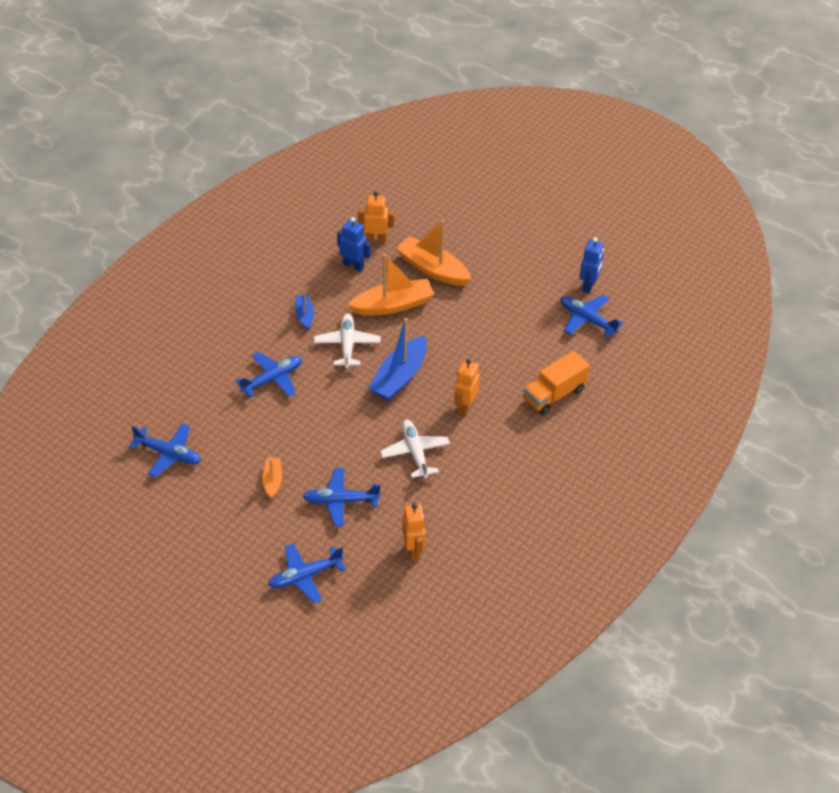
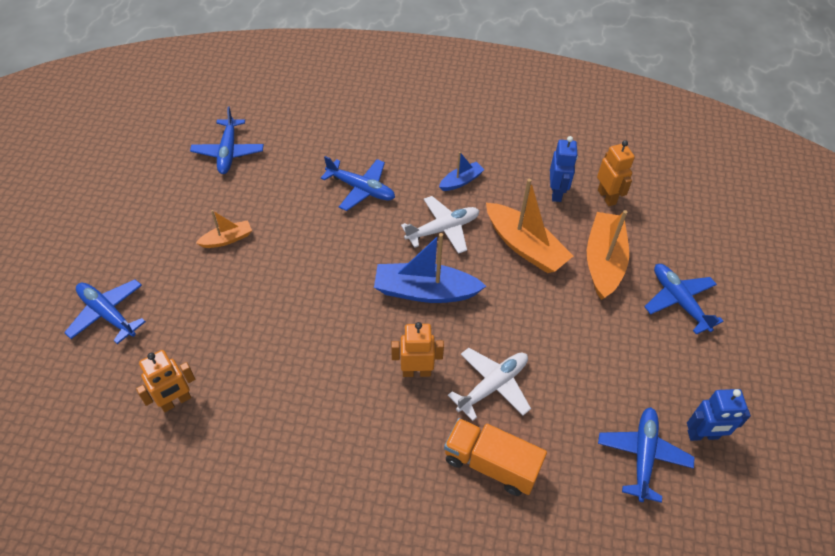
camera: 65 degrees right, 5 degrees up
(340, 501) = (222, 305): blue plane -> blue plane (679, 301)
(415, 453) = (321, 348): white plane -> white plane (493, 386)

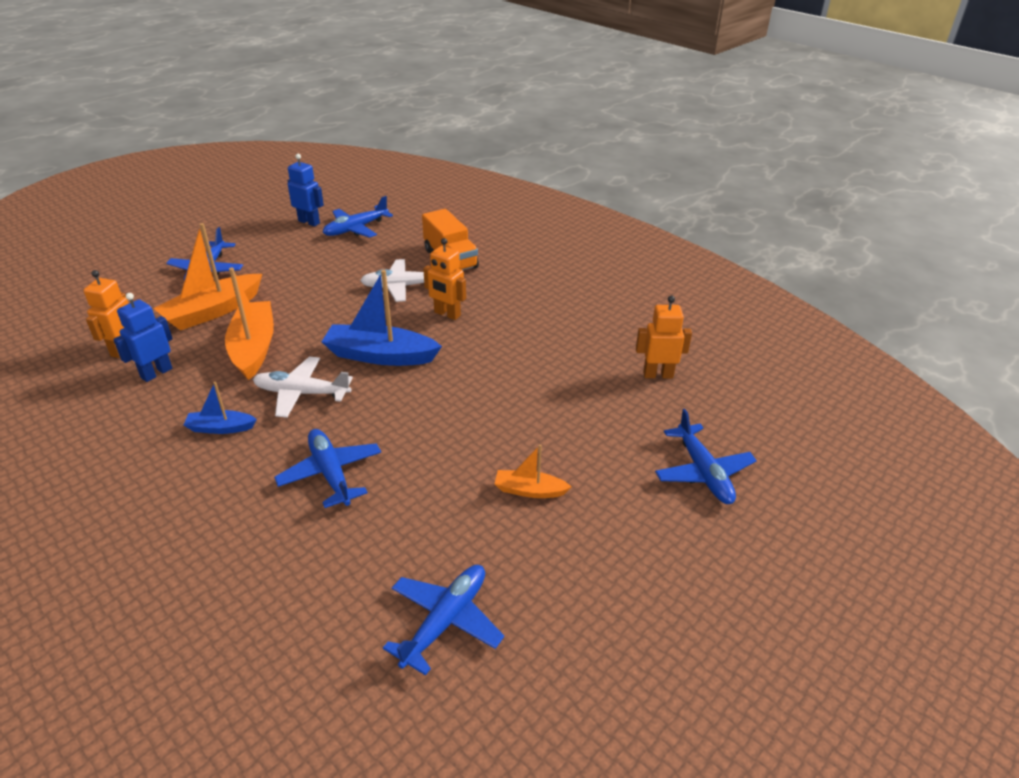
camera: 145 degrees left, 15 degrees down
(425, 291) = (380, 356): blue boat -> blue boat turned 150 degrees clockwise

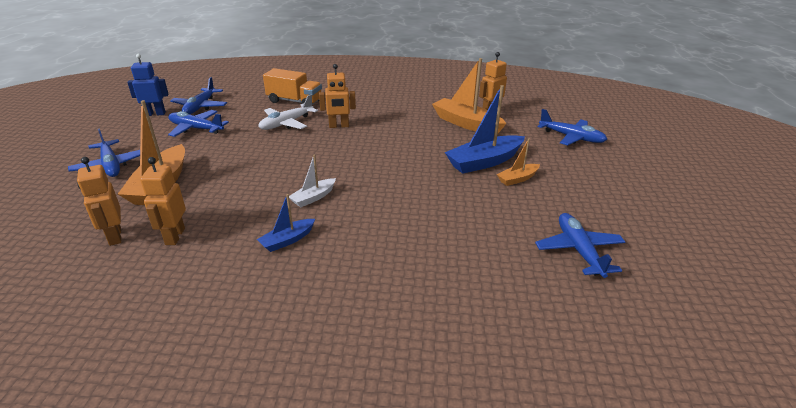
camera: 40 degrees left, 5 degrees down
(156, 373) = (174, 236): blue robot -> orange robot
(253, 348) = (233, 190): orange boat -> orange boat (466, 123)
(301, 393) = (313, 197): white plane -> white boat
(330, 473) = (404, 224): blue plane -> blue plane (196, 129)
(380, 356) = (332, 159): blue boat -> blue boat (484, 162)

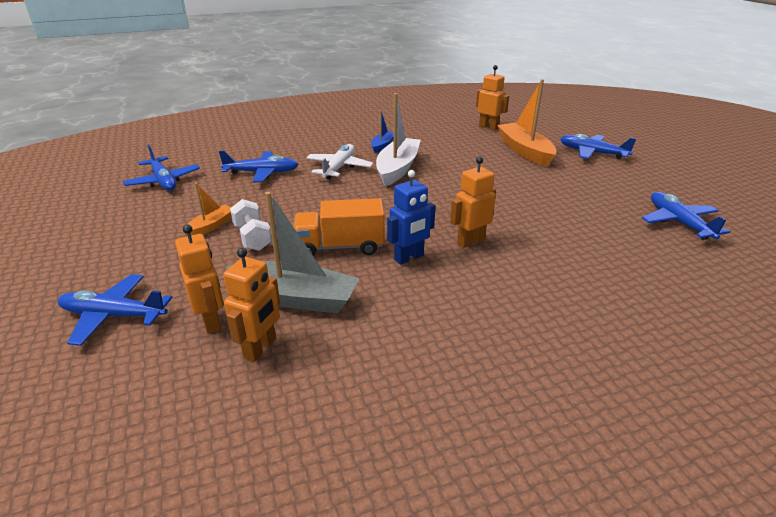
camera: 155 degrees right, 0 degrees up
(155, 114) = (694, 200): blue robot -> blue robot (409, 258)
(174, 236) = (455, 134): orange robot -> orange robot (211, 321)
(196, 129) = (611, 196): blue plane -> blue plane (262, 173)
(286, 123) = (536, 227): white plane -> white plane (339, 168)
(294, 101) = (594, 268): orange truck -> orange truck (340, 247)
(313, 197) = (397, 168): white boat -> white boat, size x1.89
(466, 123) = (296, 298): orange boat -> grey boat
(484, 162) = (252, 237): blue boat -> white dumbbell

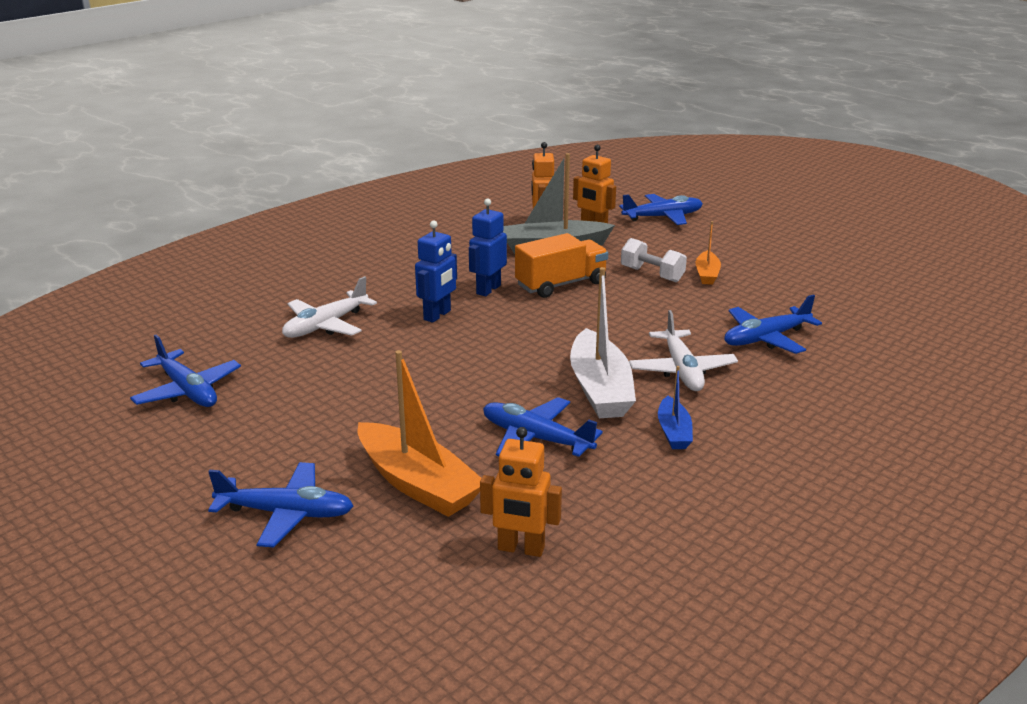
camera: 155 degrees right, 5 degrees down
(163, 181) = (852, 302): blue plane -> blue plane (536, 438)
(470, 241) = (437, 315): orange robot -> blue robot
(573, 254) = (325, 325): none -> white plane

